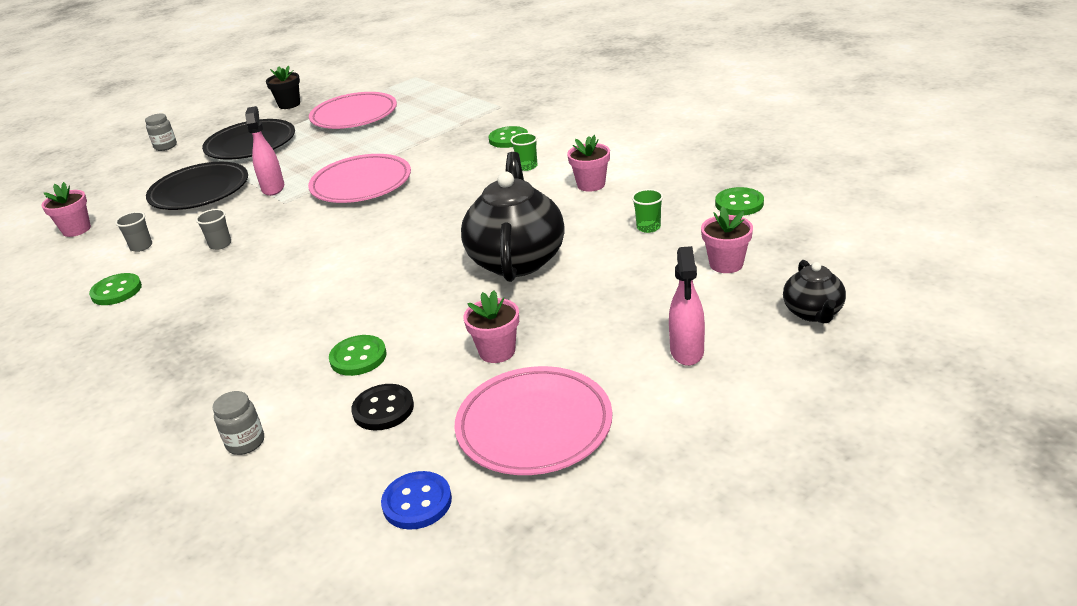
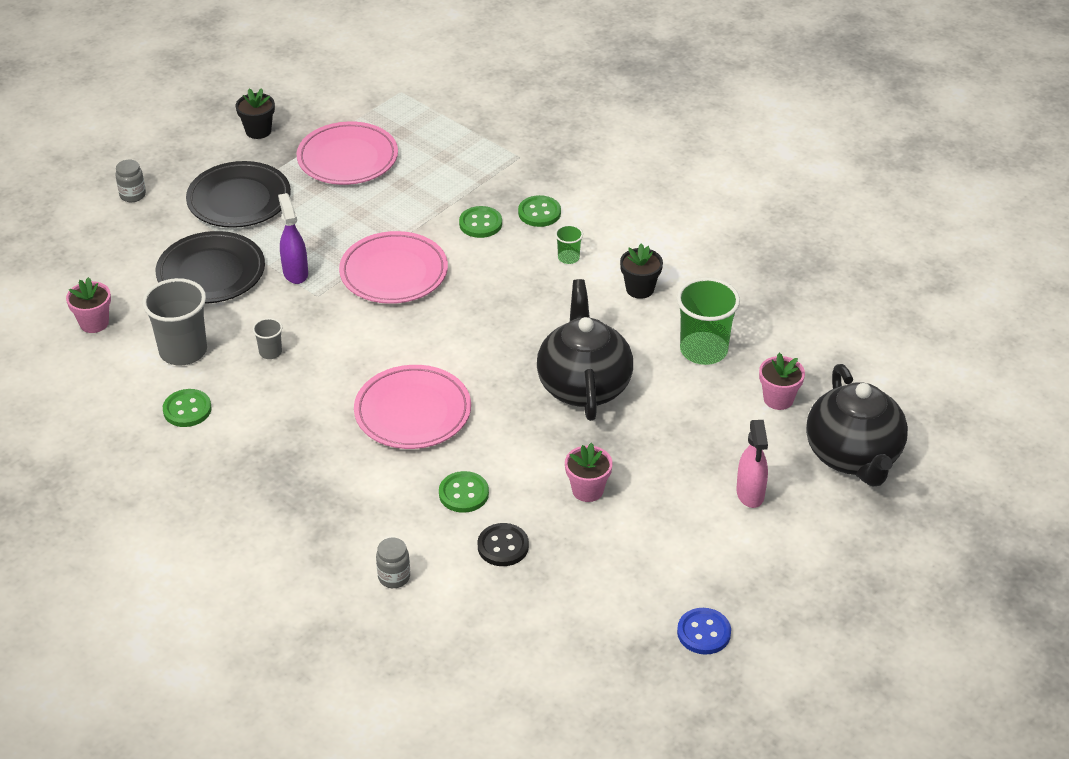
camera: 10 degrees left, 10 degrees up
(141, 246) = (183, 351): grey cup -> grey cup, size x2.10
(273, 188) = (295, 273): pink spray bottle -> purple spray bottle
(417, 502) = (555, 628): blue button -> blue button (703, 633)
(534, 426) = (634, 563): pink plate -> pink plate (413, 412)
(591, 184) = (640, 289): pink flower pot -> black flower pot
(648, 227) = (703, 350): green cup -> green cup, size x2.10
(739, 203) = (787, 324): green button -> green button (480, 223)
(813, 313) = (853, 456): black teapot -> black teapot, size x1.95

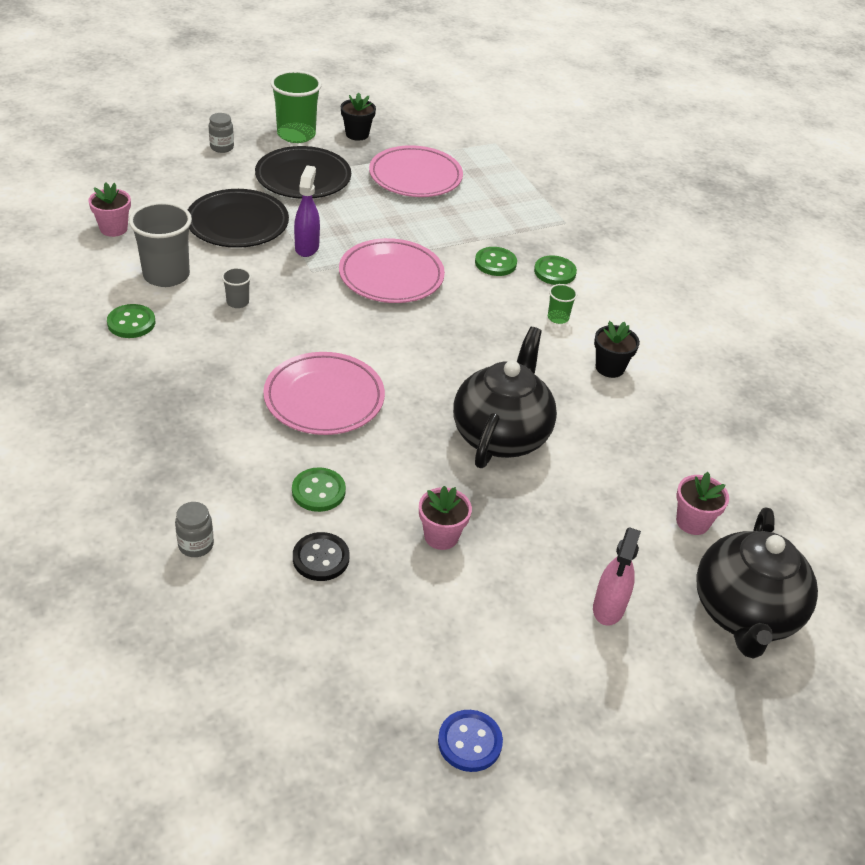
camera: 20 degrees right, 0 degrees up
(703, 350) = (640, 446): green cup -> green cup (296, 134)

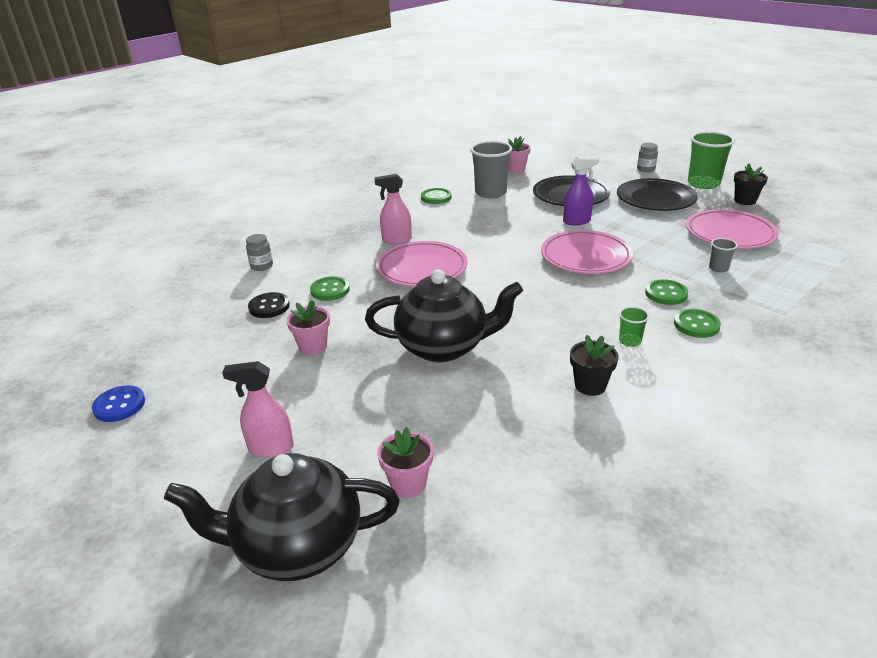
camera: 75 degrees right, 10 degrees down
(229, 396) = (396, 240): none -> pink spray bottle
(237, 302) = (489, 218): grey cup -> grey cup (718, 268)

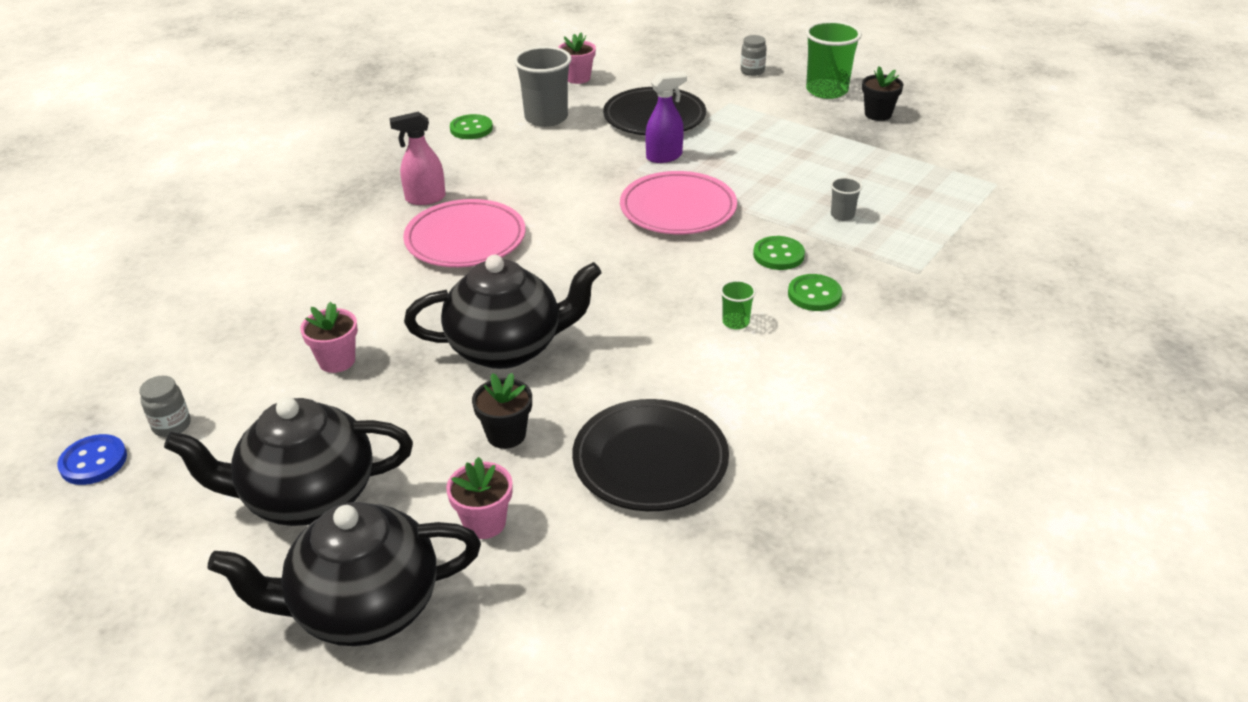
camera: 10 degrees left, 5 degrees up
(262, 266) = (243, 250): grey jar -> grey jar (172, 425)
(269, 307) = (266, 309): black button -> none
(270, 448) = (308, 497): pink spray bottle -> black teapot
(330, 290) = (345, 279): green button -> none
(590, 385) = (690, 383): black flower pot -> black flower pot (506, 435)
(655, 199) = (765, 117): black plate -> black plate (650, 460)
(729, 234) = (857, 165): pink plate -> none

